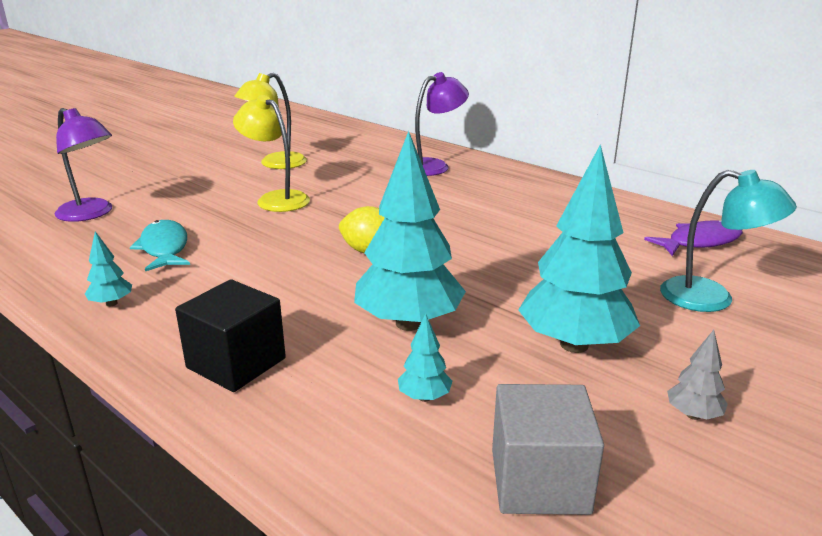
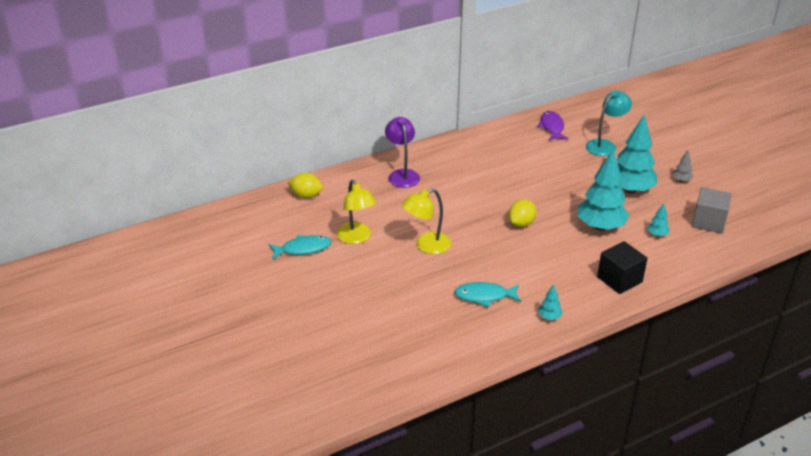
camera: 70 degrees left, 10 degrees up
(91, 214) = (412, 327): purple lamp -> none
(242, 146) = (303, 249): none -> turquoise fish
(348, 133) = (306, 195): none -> yellow lemon

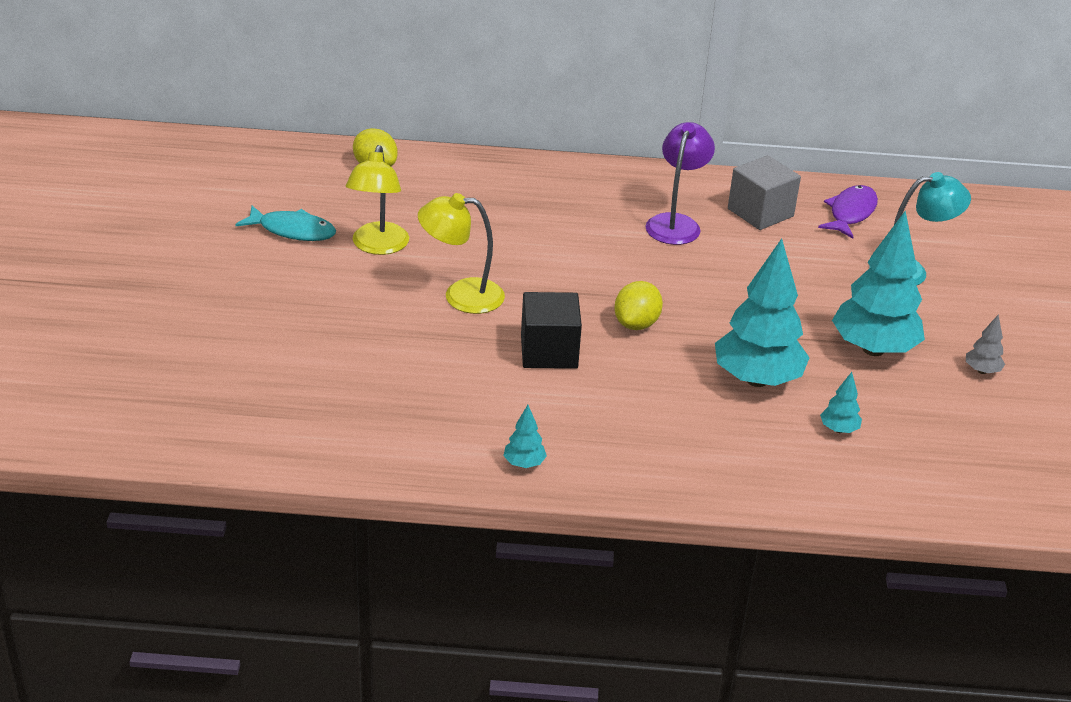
camera: 30 degrees right, 0 degrees up
(402, 174) = (538, 191): purple lamp -> purple lamp (676, 223)
(484, 296) = (464, 394): turquoise fish -> none
(521, 223) = (636, 324): yellow lemon -> yellow lemon turned 45 degrees counterclockwise
(619, 279) = (696, 463): black cube -> black cube (549, 352)
(708, 222) = (954, 449): grey cube -> grey cube (760, 212)

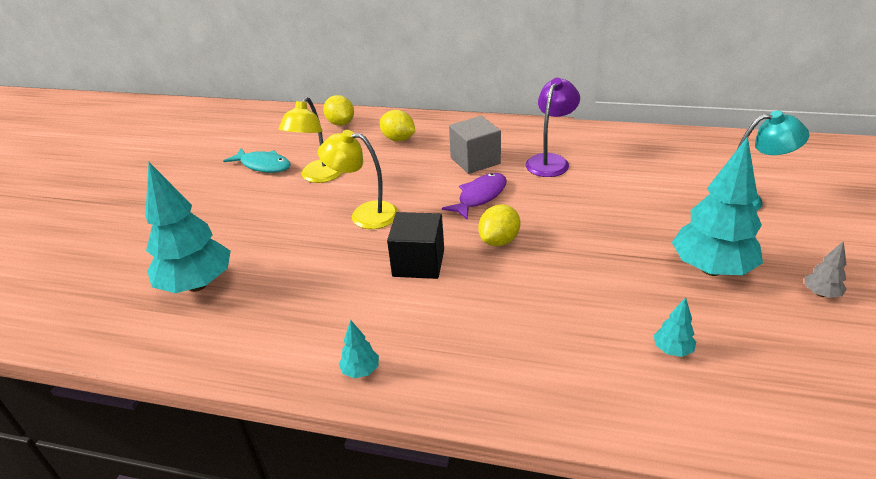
camera: 15 degrees right, 0 degrees up
(467, 192) = (398, 139): none -> yellow lemon
(757, 379) = (597, 295): turquoise tree -> turquoise tree (197, 285)
(760, 212) = (620, 153): grey cube -> grey cube (475, 160)
(850, 213) = (696, 153): purple fish -> purple fish (480, 196)

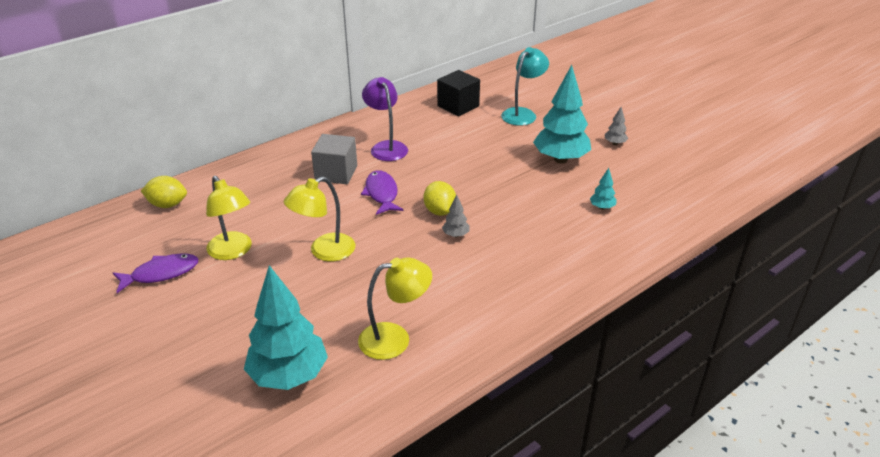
camera: 55 degrees left, 0 degrees up
(263, 165) = (161, 273): turquoise fish -> purple fish
(289, 316) = (395, 338): none -> yellow lamp
(361, 371) = (491, 327): turquoise tree -> none
(398, 139) = (247, 190): yellow lemon -> none
(418, 263) = (416, 254): black cube -> black cube (458, 106)
(476, 270) = (456, 235): none -> grey tree

